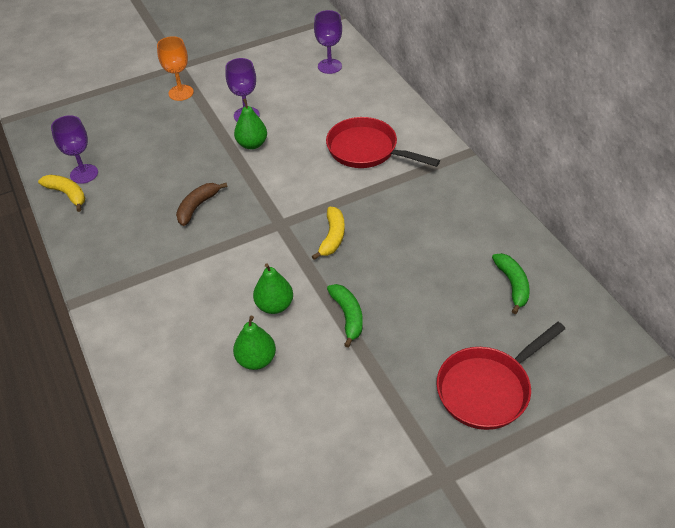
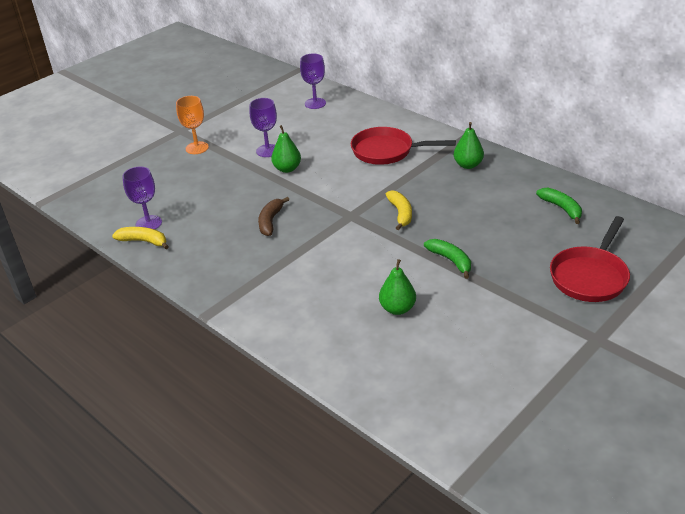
camera: 20 degrees left, 10 degrees down
(274, 305) = (386, 269): green pear -> green pear (468, 165)

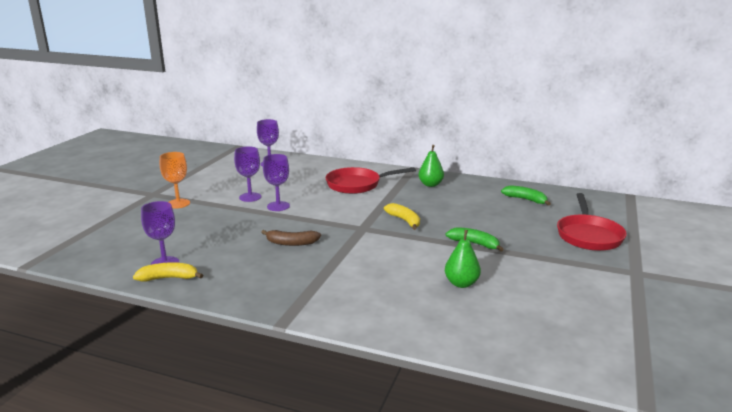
camera: 25 degrees left, 15 degrees down
(270, 221) = (291, 243): brown banana -> brown banana turned 75 degrees counterclockwise
(287, 169) = (278, 206): green pear -> purple goblet

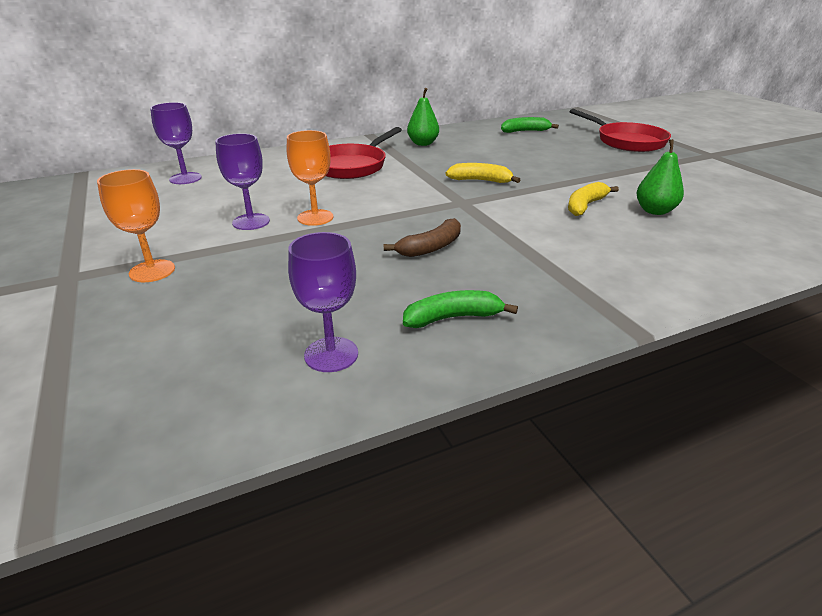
camera: 45 degrees left, 10 degrees up
(169, 278) = (386, 369): yellow banana -> yellow banana (585, 206)
(278, 206) = (315, 217): purple goblet -> orange goblet
(474, 244) = (580, 177): green banana -> green banana (453, 318)

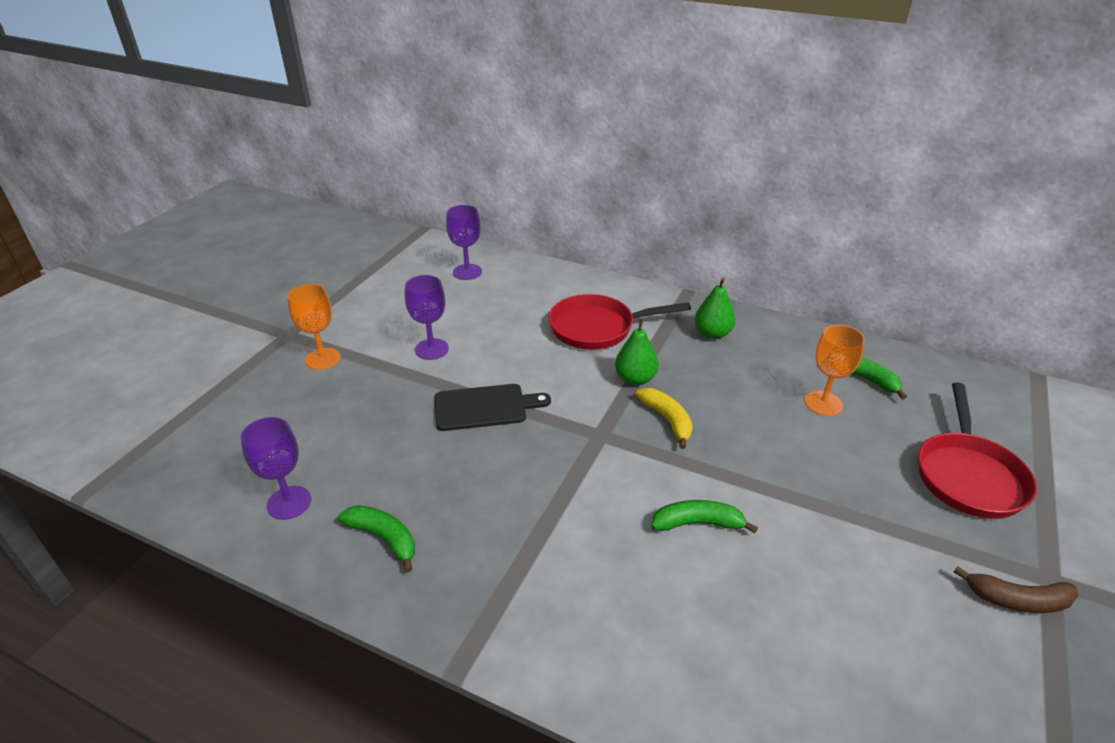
camera: 50 degrees right, 5 degrees up
(315, 217) = (473, 373): orange goblet -> orange goblet (823, 403)
(364, 226) = (485, 407): none -> black cutting board
(431, 247) = (487, 465): brown banana -> brown banana (1017, 600)
(585, 206) = (697, 523): yellow banana -> green banana
(655, 211) = (753, 587): green pear -> green pear (635, 379)

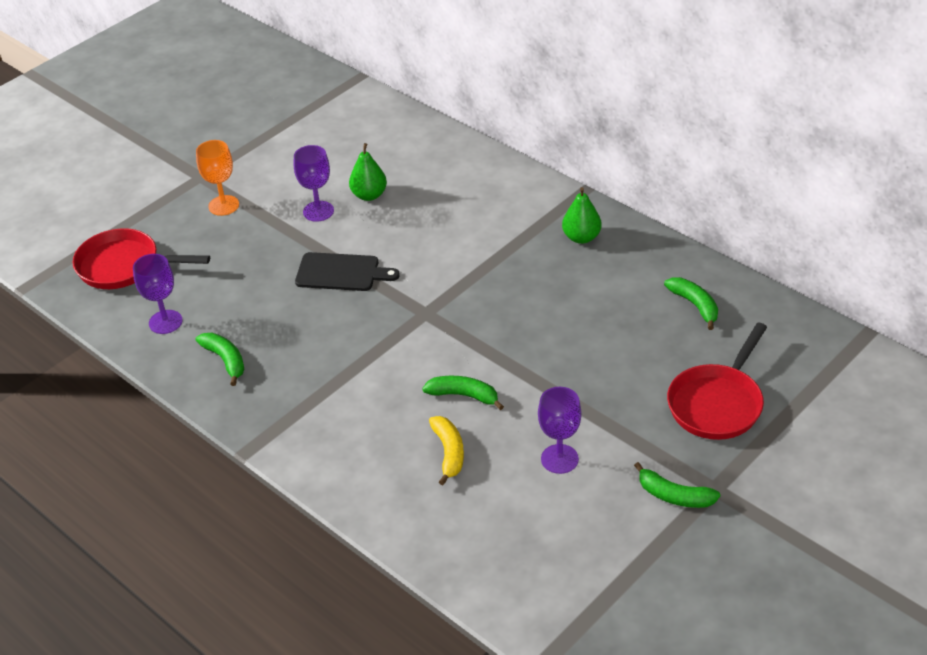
camera: 20 degrees right, 5 degrees up
(467, 272) = (383, 134): purple goblet -> purple goblet (559, 459)
(597, 328) = (476, 214): red pan -> red pan (124, 266)
(635, 379) = (483, 269): green pear -> green pear (369, 195)
(667, 420) = (489, 311): yellow banana -> yellow banana (449, 452)
(823, 403) = (638, 321): orange goblet -> none
(1017, 600) = (674, 496): brown banana -> green banana

